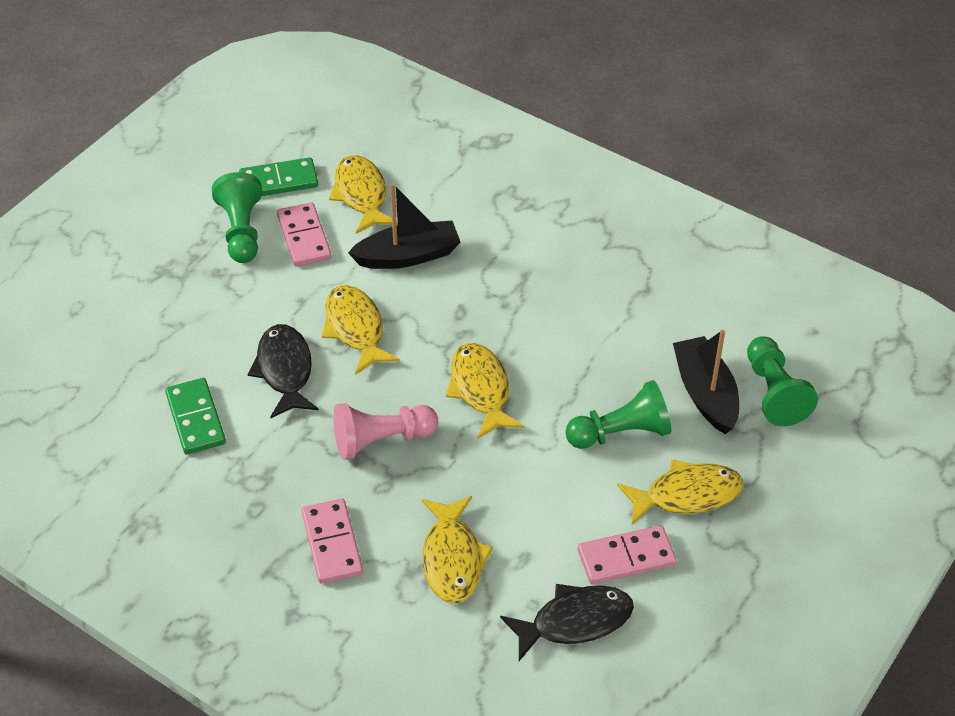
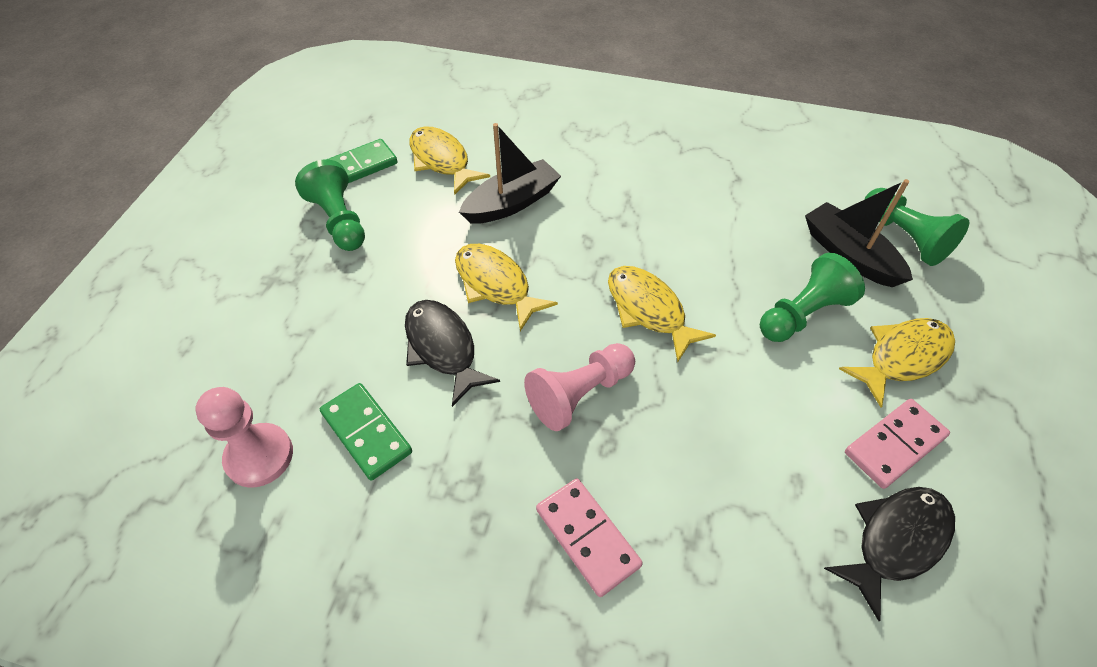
camera: 20 degrees left, 5 degrees up
(108, 412) = (259, 456): none -> pink pawn
(304, 237) = (404, 211): pink domino -> none
(452, 559) = (726, 509): yellow fish -> none

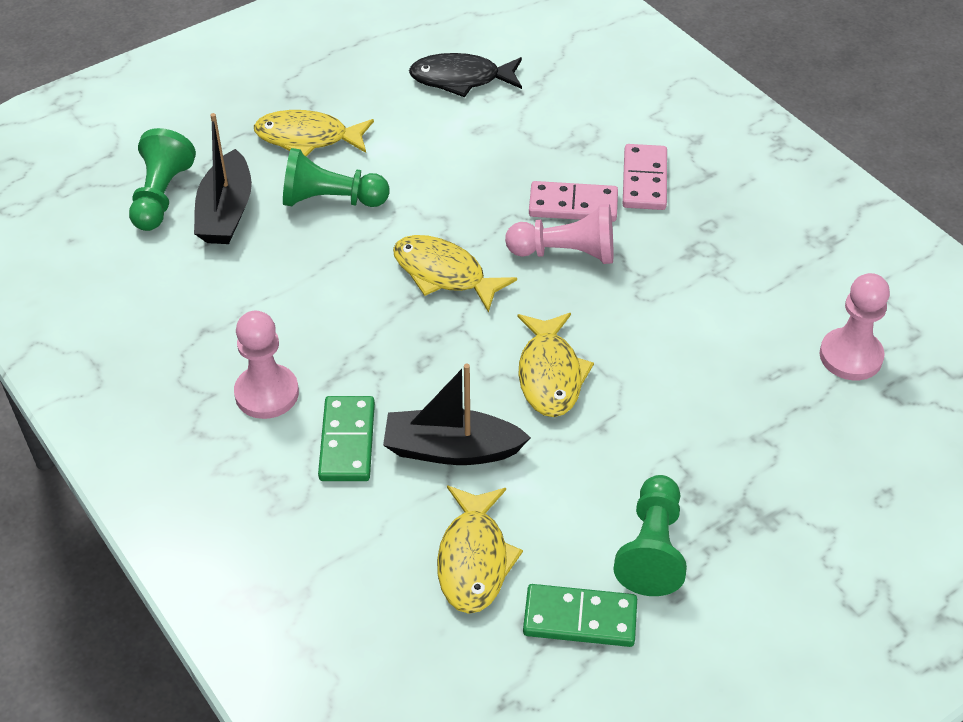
camera: 140 degrees left, 5 degrees down
(366, 432) = (754, 324): green domino -> green domino (347, 441)
(443, 348) = (645, 349): black fish -> none
(648, 310) = (444, 274): yellow fish -> yellow fish turned 120 degrees clockwise
(653, 168) = (267, 393): none -> pink pawn
(894, 444) = (391, 108): pink domino -> pink domino (573, 205)

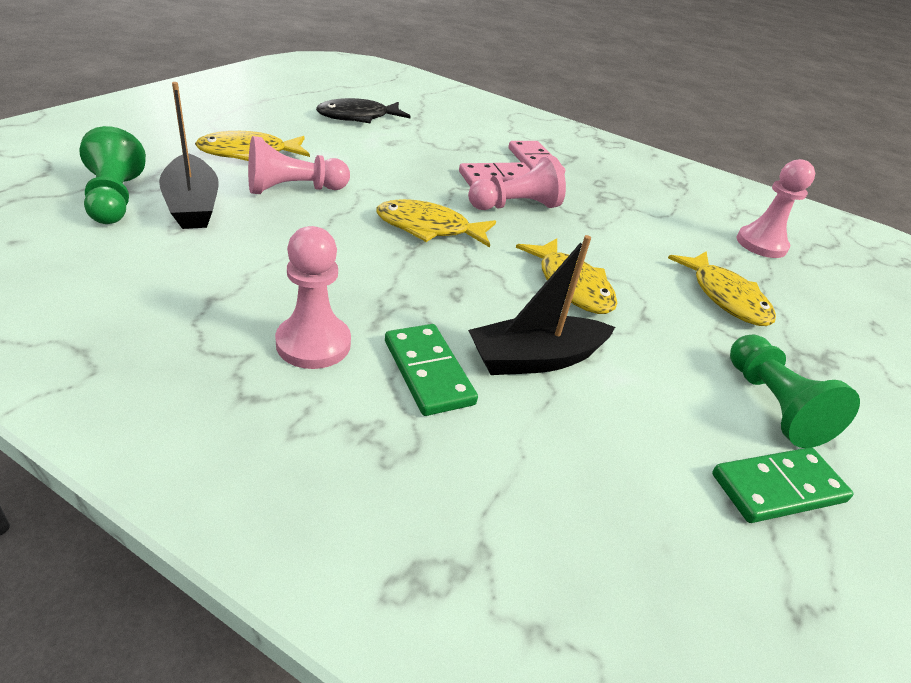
camera: 30 degrees left, 10 degrees down
(331, 200) = (294, 189): green pawn -> pink pawn
(474, 559) = (636, 457): yellow fish -> yellow fish (725, 297)

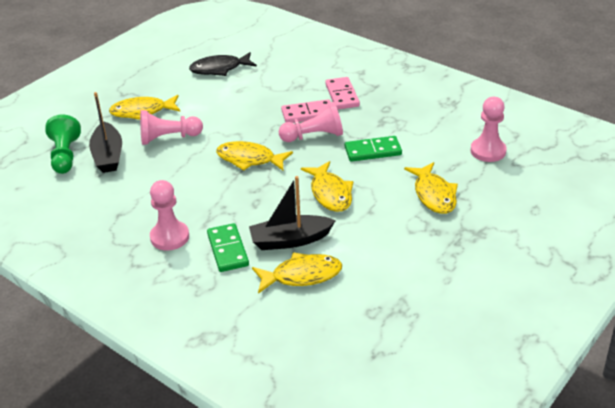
camera: 15 degrees right, 0 degrees up
(580, 427) = (302, 275): none -> yellow fish
(772, 405) = (423, 261): green pawn -> none
(778, 488) = (398, 303): green domino -> green domino (373, 151)

